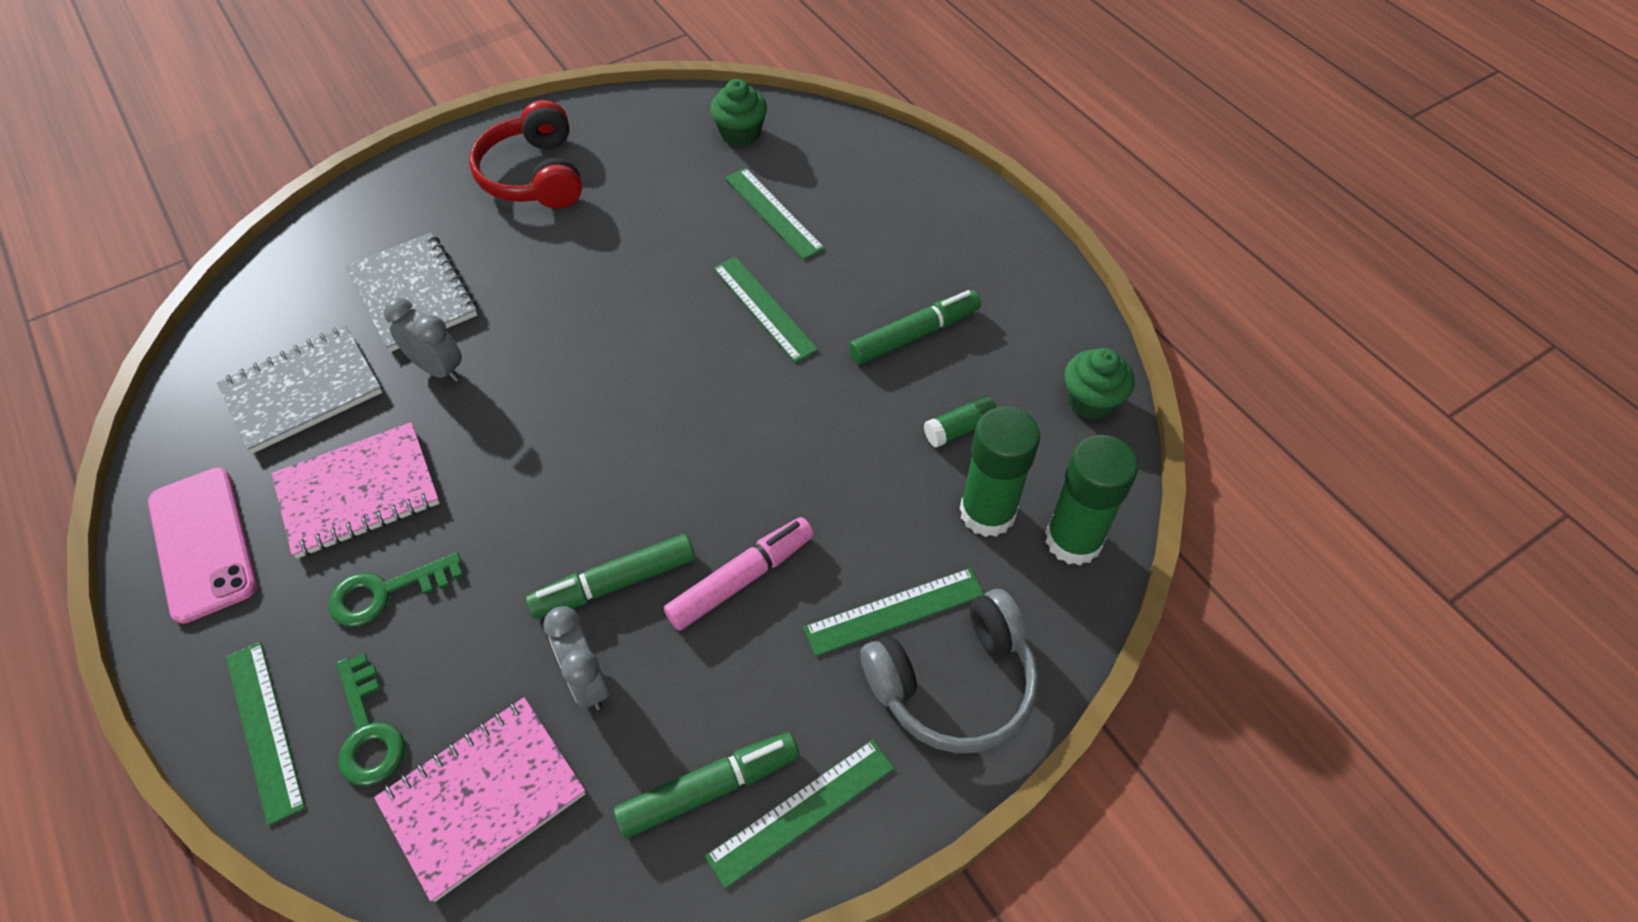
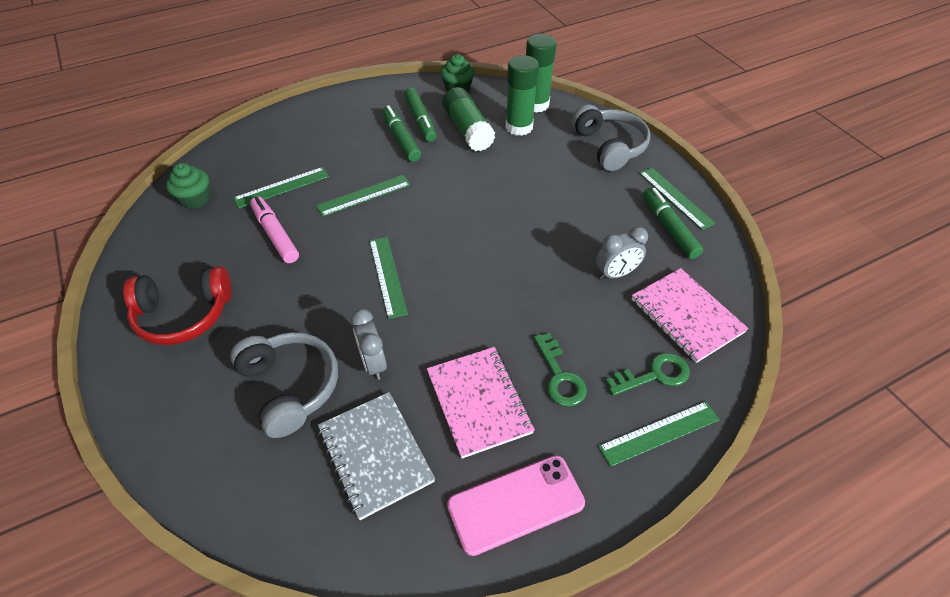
camera: 85 degrees left, 5 degrees down
(413, 294) = (290, 387): grey notebook -> grey headphones
(438, 369) = (373, 363): grey clock -> grey clock turned 60 degrees counterclockwise
(615, 583) = (555, 263): green marker -> green marker (420, 120)
(740, 579) = (554, 213): pink marker -> pink marker (275, 235)
(894, 612) = (573, 161): green ruler -> green ruler (388, 276)
(960, 429) = (468, 130): green glue stick -> green glue stick, size x1.93

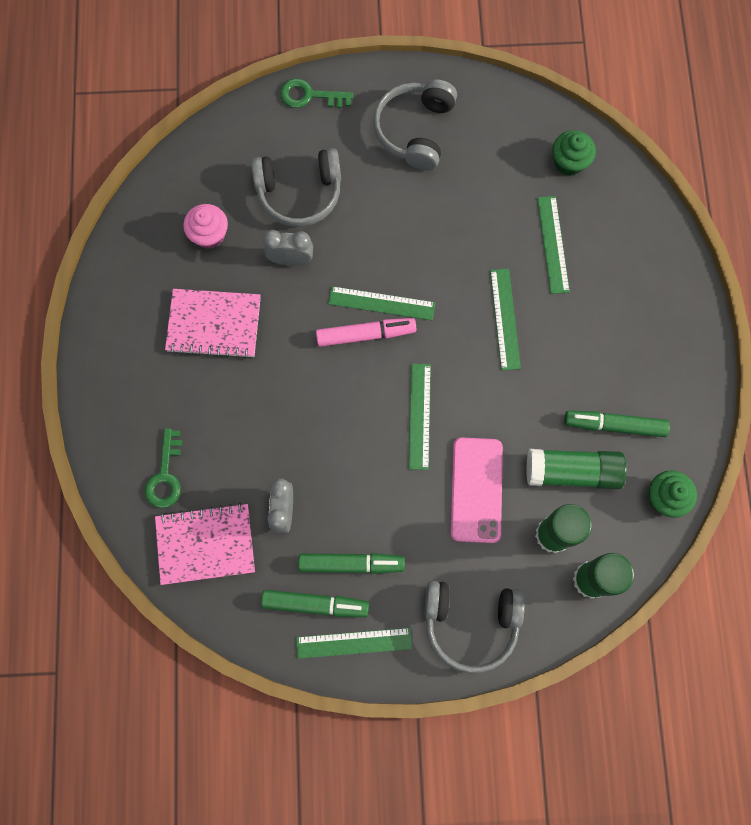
camera: 115 degrees right, 25 degrees up
(184, 315) = (415, 130): red headphones -> grey headphones
(275, 235) = (482, 222): pink marker -> pink marker (365, 334)
(375, 455) = (209, 235): grey notebook -> pink cupcake
(401, 139) = (586, 390): green marker -> green marker (350, 563)
(516, 504) = (122, 313): pink phone -> pink phone (476, 490)
(559, 376) = (204, 398): green key -> green key (310, 96)
(659, 433) = (117, 446): green ruler -> green ruler (419, 416)

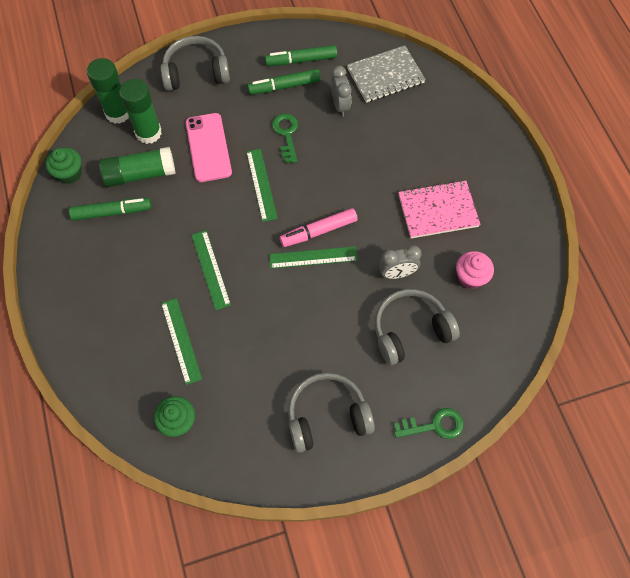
camera: 165 degrees right, 10 degrees down
(165, 475) = (429, 107): green key -> green key (286, 134)
(205, 544) = (385, 76): pink notebook -> grey notebook
(354, 643) = (270, 46): green ruler -> none
(415, 130) = (327, 416): grey headphones -> grey headphones turned 105 degrees counterclockwise

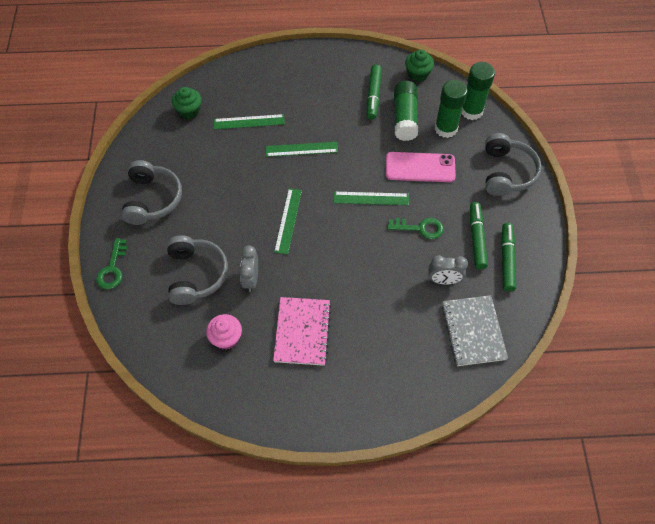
camera: 105 degrees right, 5 degrees down
(319, 231) = (311, 230): pink marker -> none

